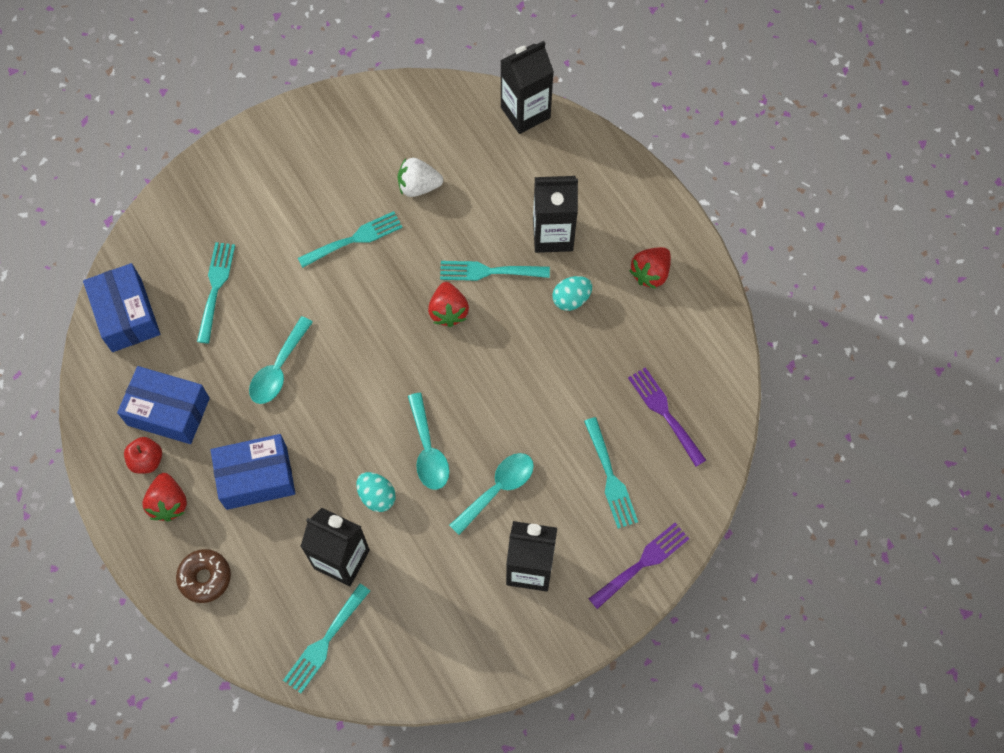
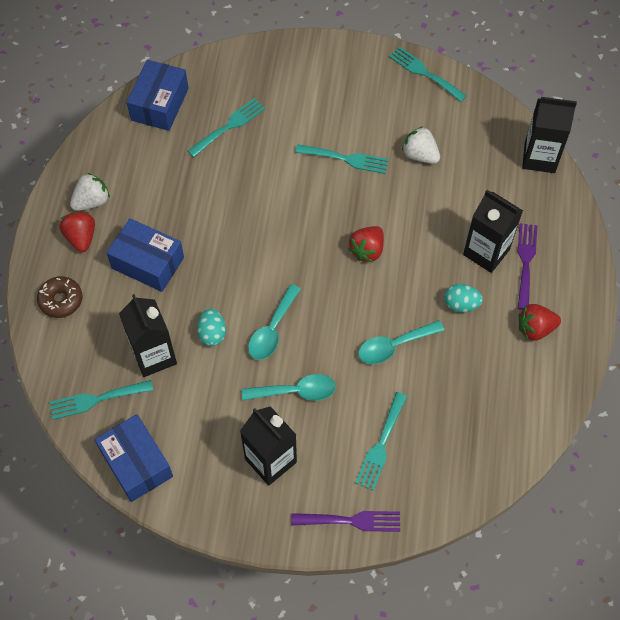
camera: 40 degrees right, 5 degrees down
(147, 460) = (92, 201): red apple -> white strawberry
(168, 411) = (131, 181): blue box -> blue box (136, 463)
(169, 503) = (81, 237): red strawberry -> red strawberry turned 135 degrees clockwise
(278, 369) = (223, 205): turquoise spoon -> turquoise spoon (394, 346)
(489, 271) = (419, 244): turquoise fork -> turquoise fork (424, 73)
(664, 413) = (460, 431): purple fork -> purple fork (525, 262)

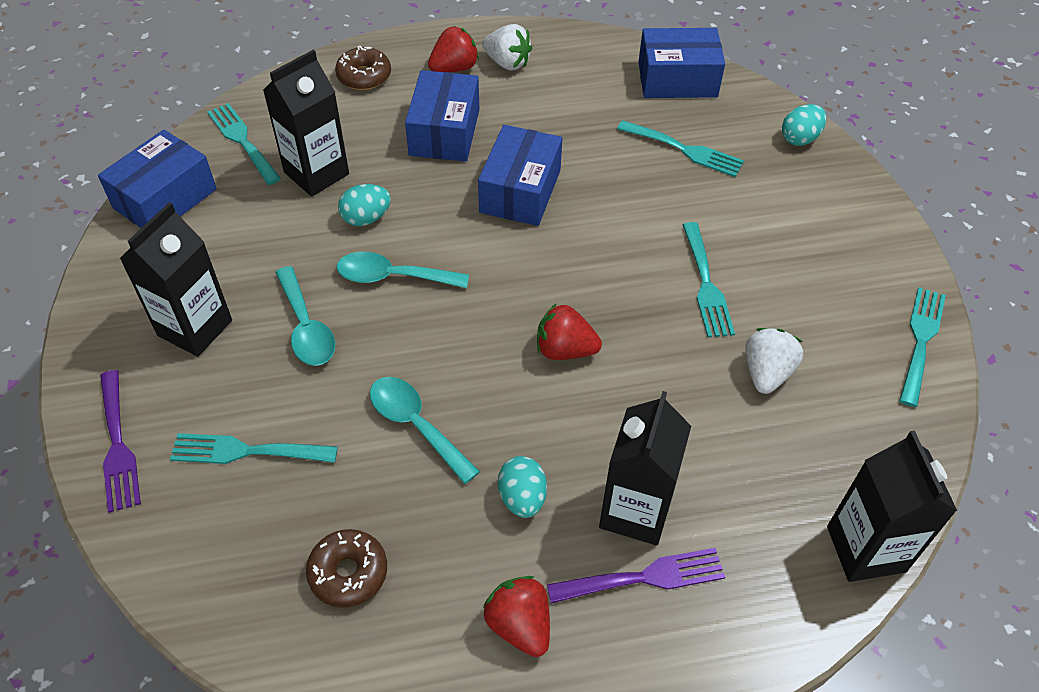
camera: 70 degrees right, 10 degrees down
(226, 233) = (520, 191): none -> blue box
(247, 60) = (799, 138): none -> turquoise egg
(480, 405) = (348, 573): none -> brown donut

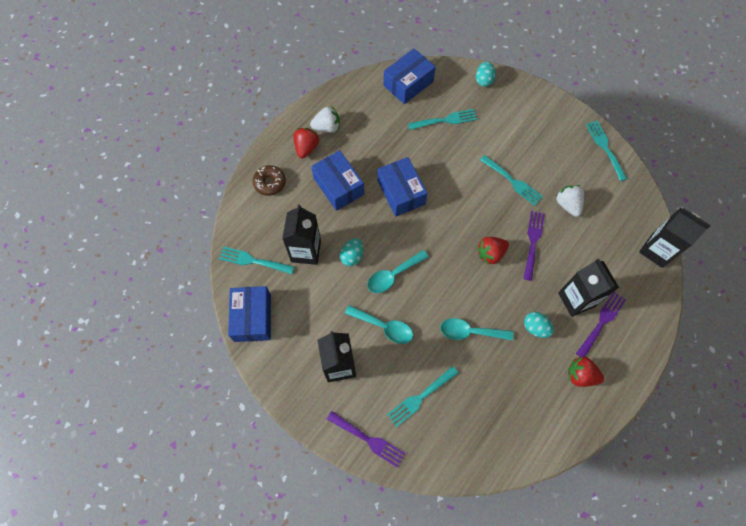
camera: 40 degrees left, 15 degrees up
(348, 573) = (507, 409): brown donut -> none
(650, 381) = (533, 242): none -> purple fork

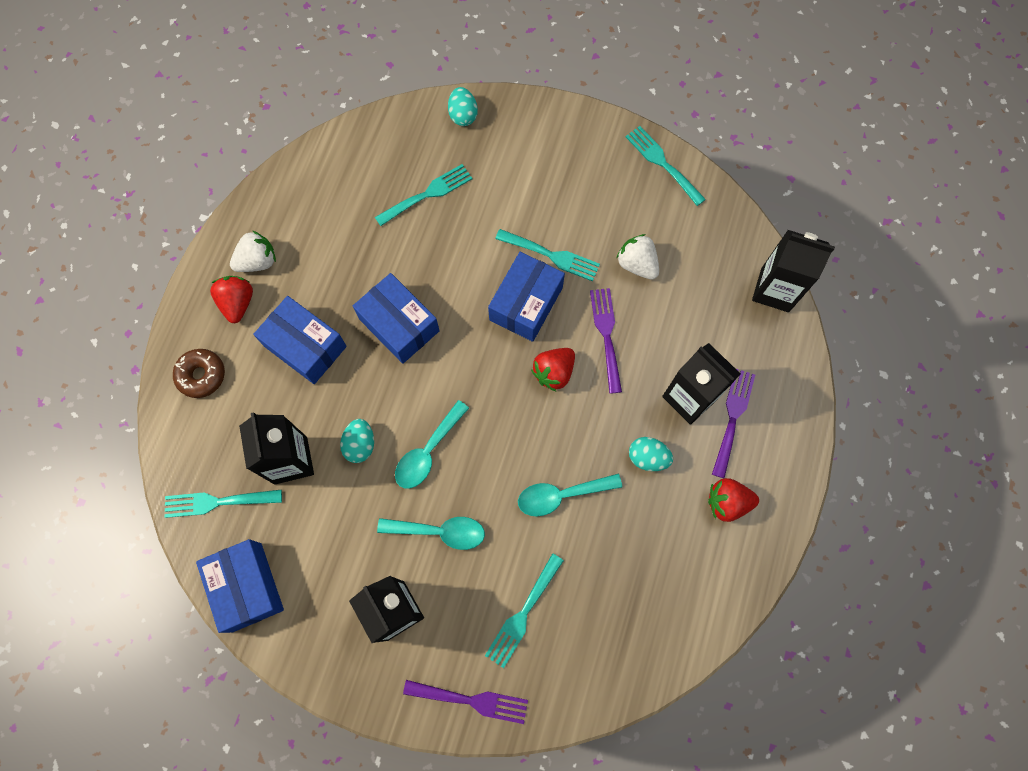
camera: 20 degrees left, 5 degrees up
(408, 83) = (355, 155): blue box -> blue box (526, 303)

